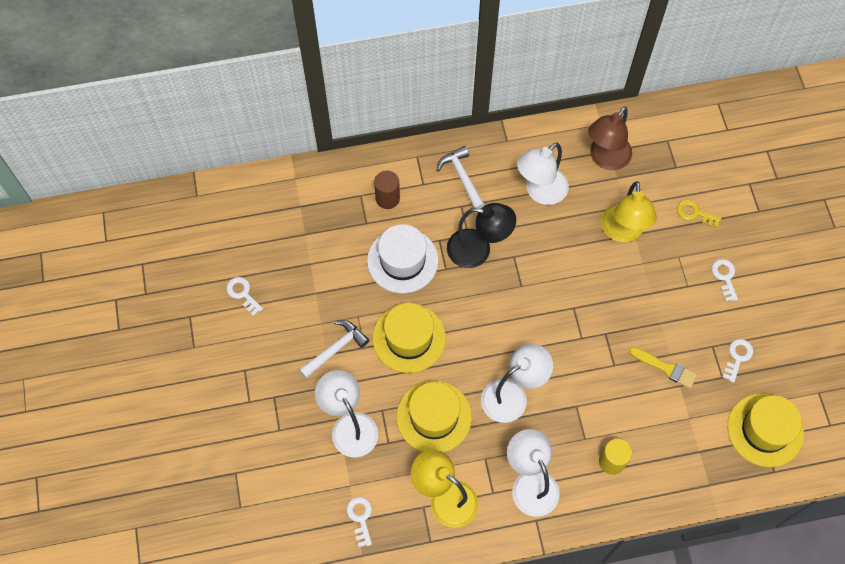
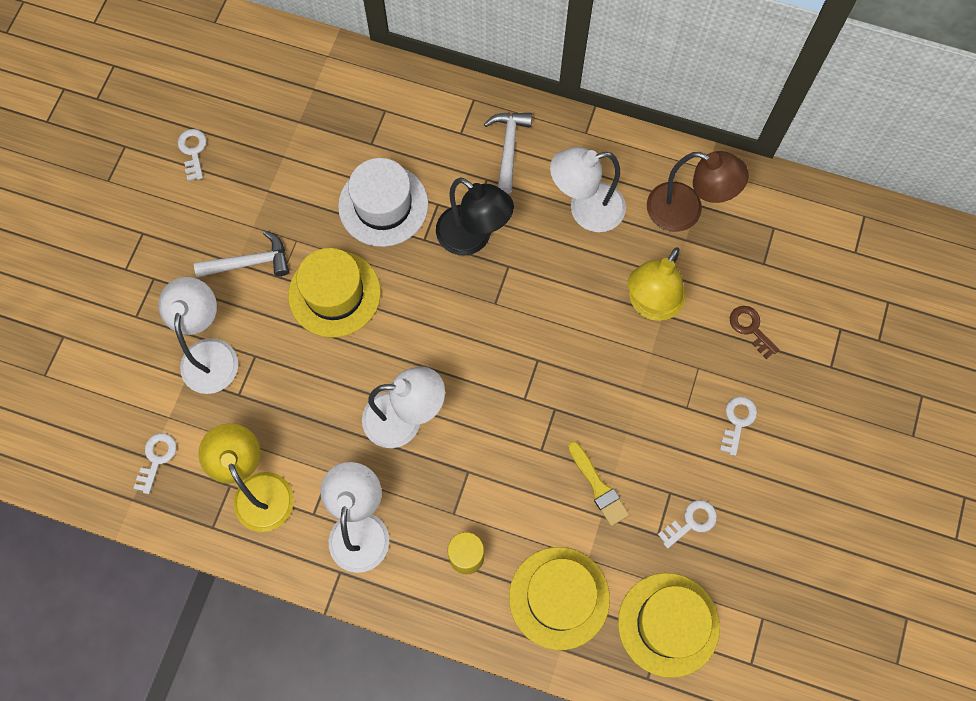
camera: 30 degrees right, 5 degrees up
(387, 198) = (411, 129): brown cylinder -> none
(434, 417) = (305, 394): yellow hat -> yellow hat (559, 598)
(605, 159) = (686, 211): brown lamp -> brown lamp turned 135 degrees counterclockwise
(694, 213) = (750, 328): yellow key -> brown key

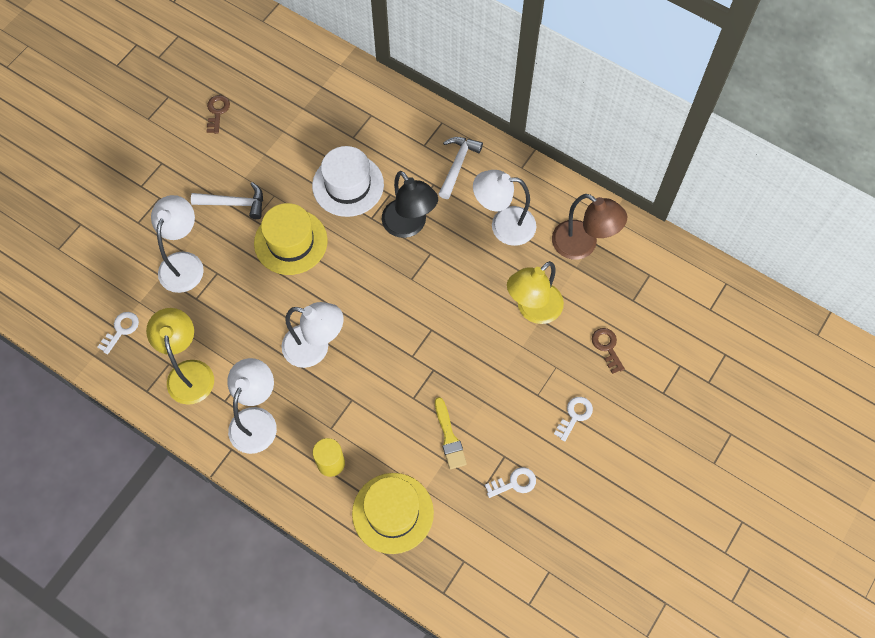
camera: 15 degrees right, 5 degrees down
(193, 151) = (217, 112): white key -> brown key
(668, 624) = (472, 556): yellow hat -> none

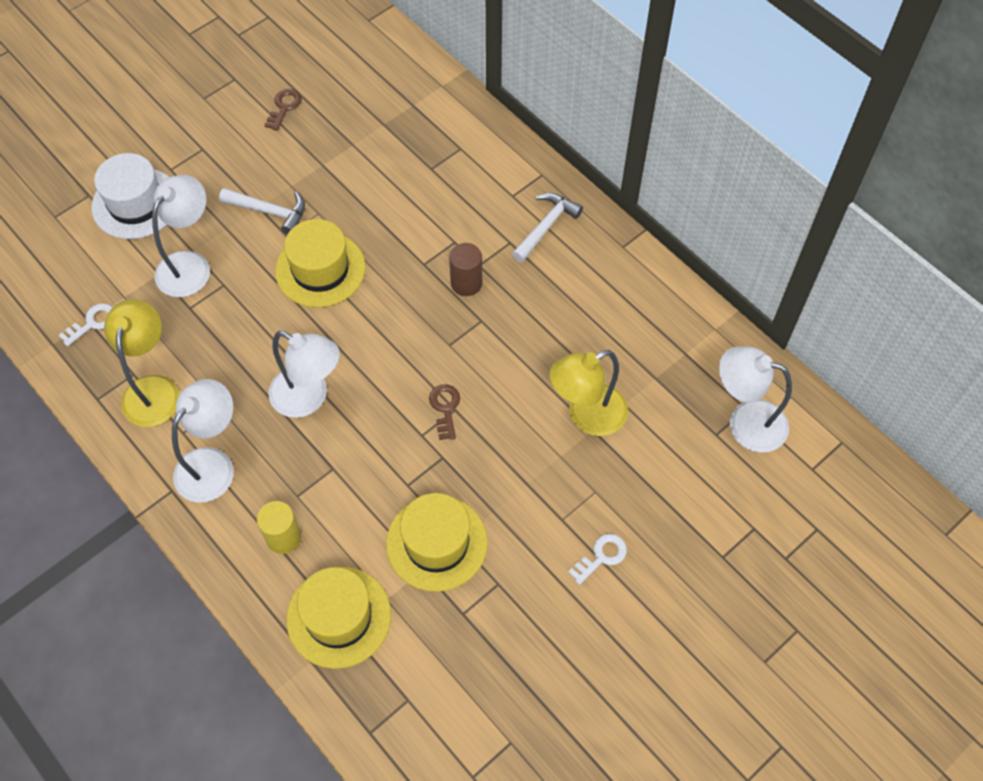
camera: 15 degrees right, 5 degrees down
(348, 185) = (408, 221): white hat -> white hat (136, 203)
(409, 226) = (466, 283): black lamp -> brown cylinder
(449, 437) = (437, 543): yellow brush -> yellow hat
(503, 225) = (580, 308): white lamp -> white lamp (745, 422)
(514, 483) = (500, 620): white key -> none
(582, 245) = (671, 354): brown lamp -> none
(607, 347) = (667, 483): brown key -> brown key (445, 408)

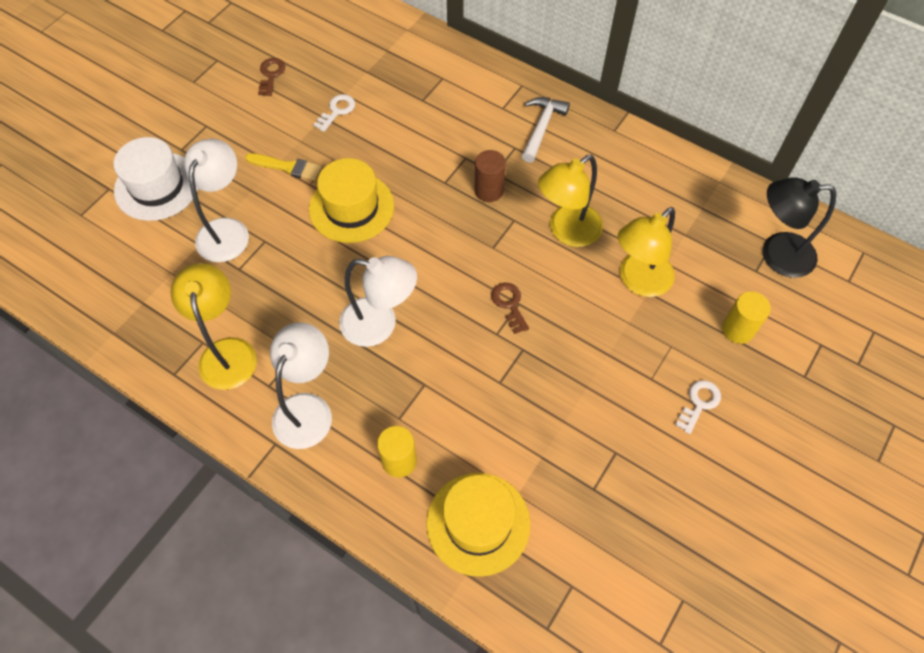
camera: 15 degrees left, 0 degrees up
(93, 323) = (148, 304): white key -> white key (337, 111)
(270, 212) = (287, 167): white hammer -> yellow brush
(437, 543) = (546, 429): yellow hat -> none
(531, 346) = (567, 231): none -> yellow lamp
(671, 491) = (738, 329): none -> yellow cylinder
(745, 422) = (776, 254): white lamp -> black lamp

